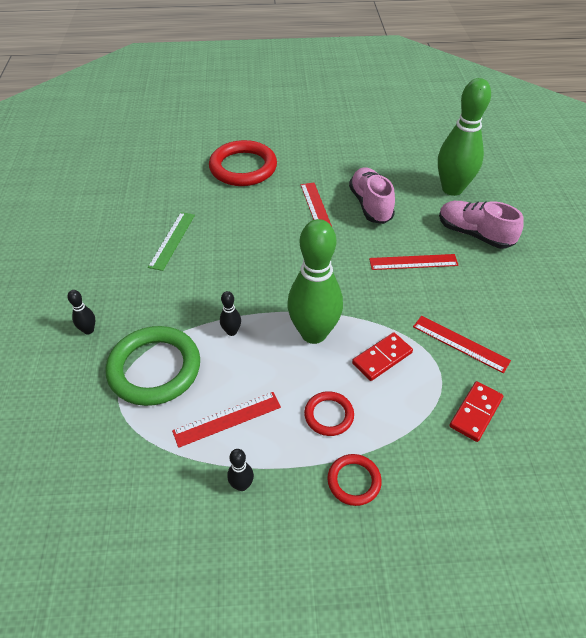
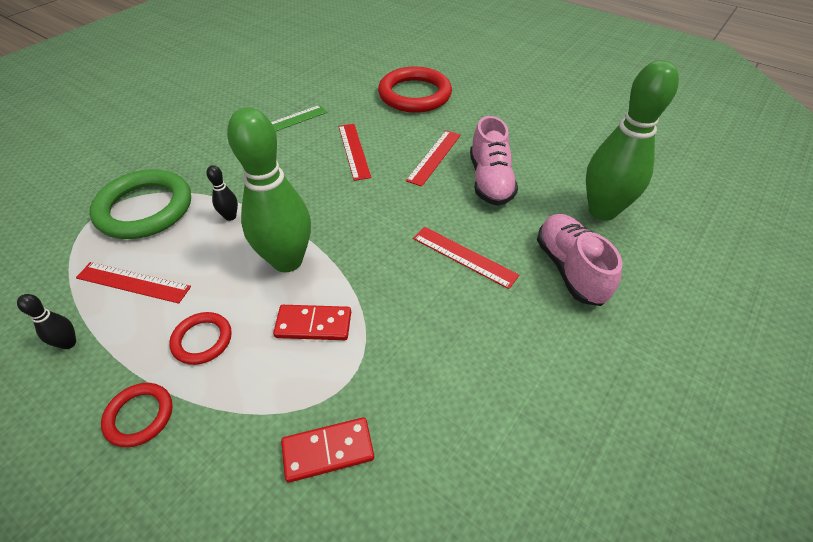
camera: 40 degrees right, 0 degrees up
(88, 330) = (147, 154): black bowling pin -> none
(370, 205) = (490, 181): pink shoe -> pink shoe turned 150 degrees clockwise
(460, 343) = (407, 368): red ruler -> red ruler (354, 151)

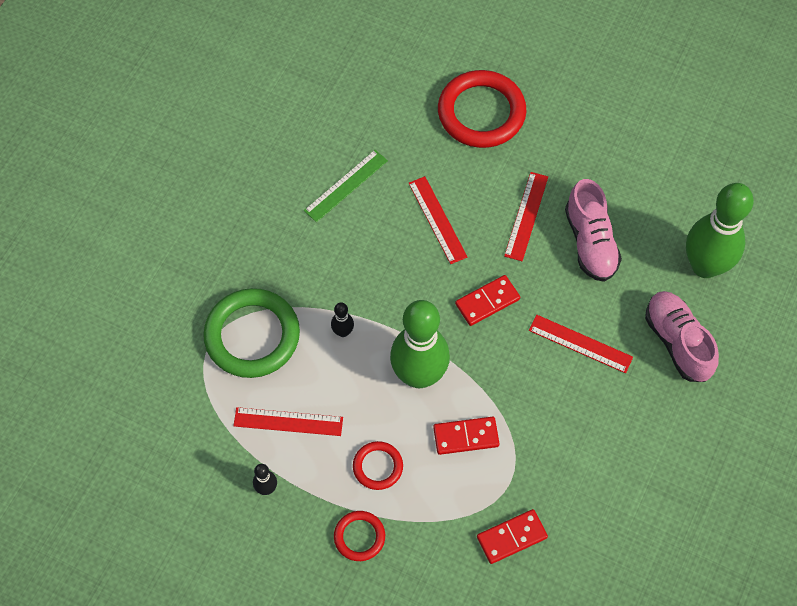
camera: 10 degrees left, 15 degrees up
(379, 211) = (487, 302): none -> red domino

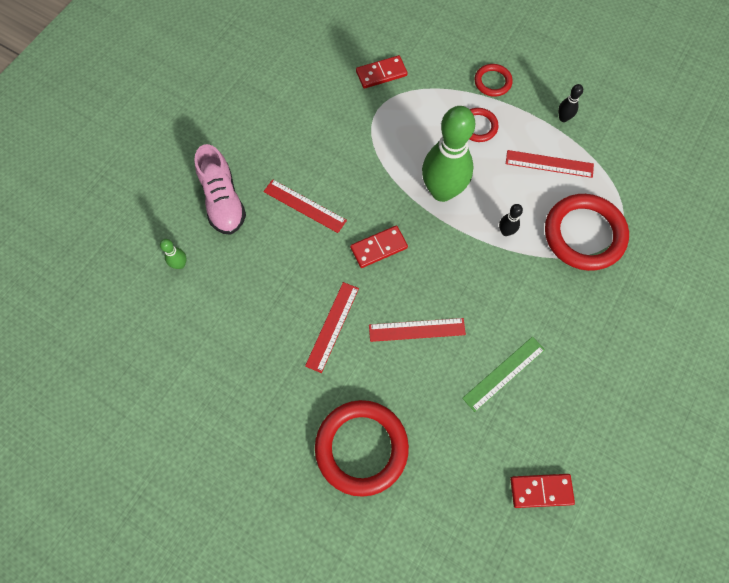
camera: 175 degrees left, 5 degrees up
(252, 336) = (584, 234): green ring -> red ring
(437, 220) = (417, 329): red ruler -> red ruler turned 75 degrees counterclockwise
(466, 437) = (408, 142): red domino -> red domino (541, 490)
(590, 242) = (277, 295): pink shoe -> none
(705, 266) = (180, 264): green bowling pin -> green bowling pin, size x0.40

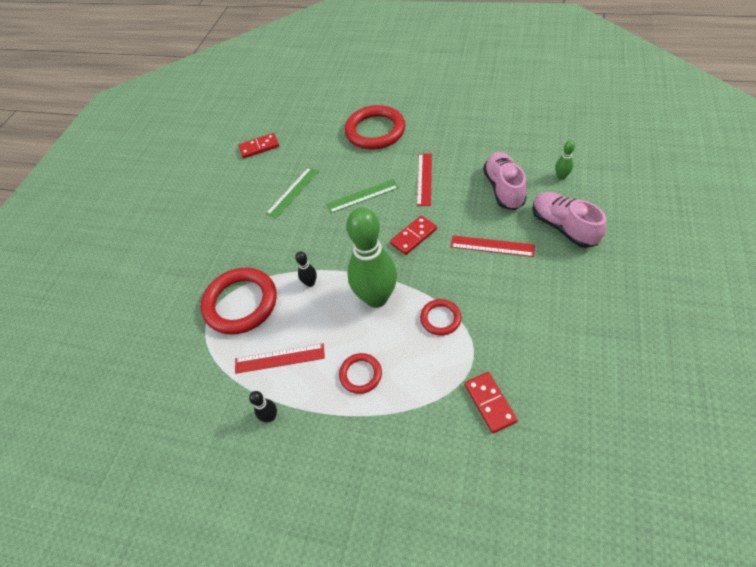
camera: 170 degrees right, 15 degrees down
(251, 273) = (503, 188): none -> pink shoe
(381, 73) = (490, 403): red domino -> red domino turned 75 degrees counterclockwise
(417, 329) = (362, 196): red ruler -> green ruler
(492, 82) = (359, 437): red ring -> red ring (440, 318)

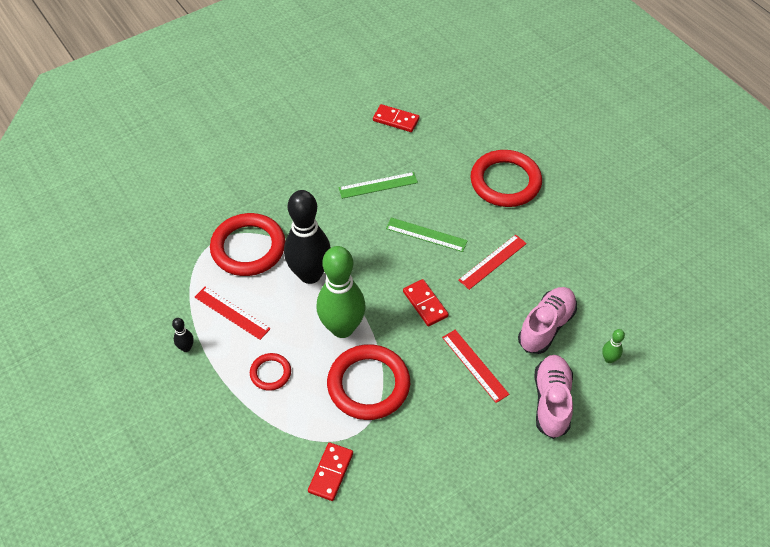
camera: 35 degrees right, 0 degrees up
(310, 283) = (310, 274): black bowling pin -> black bowling pin, size x2.49
(413, 236) = (425, 304): red domino -> red domino turned 60 degrees clockwise
(440, 318) = (368, 385): red ring -> red ring, size x1.98

